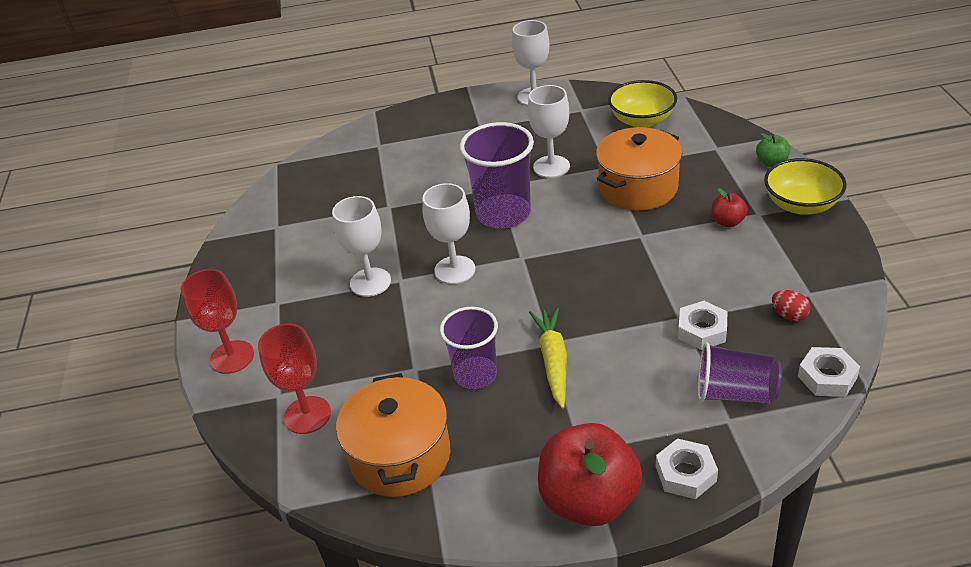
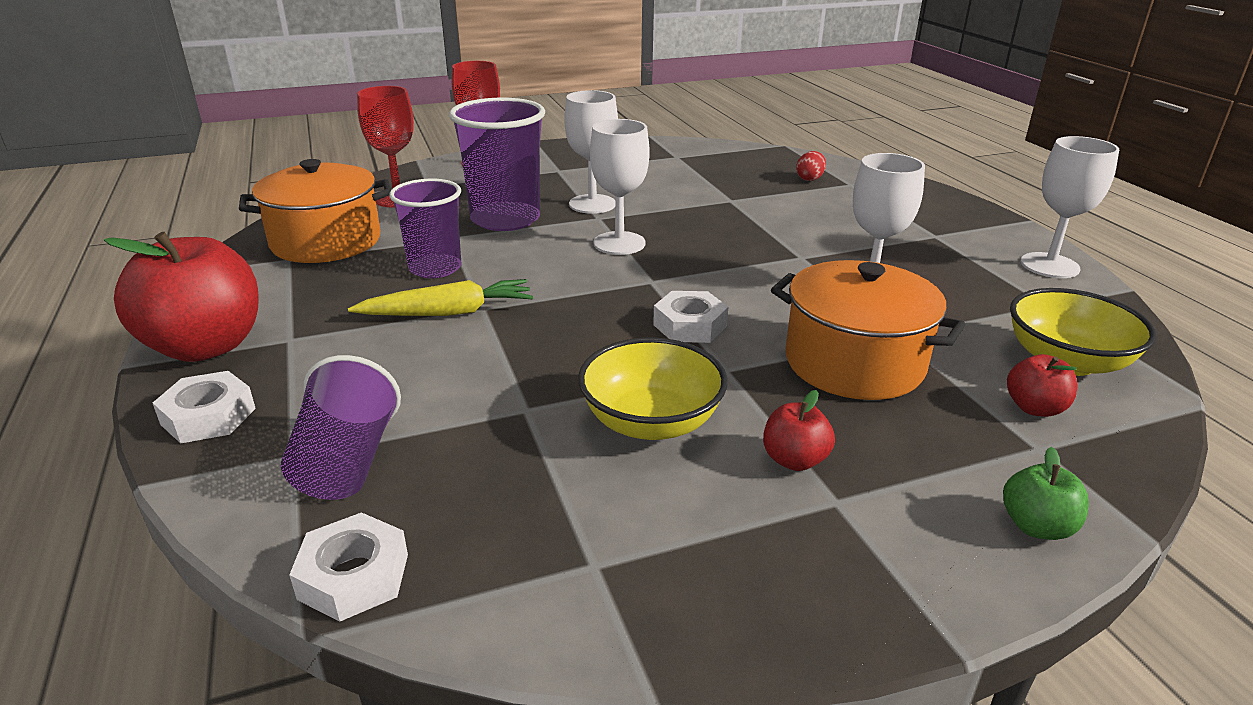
camera: 75 degrees right, 10 degrees down
(503, 214) = (741, 263): purple cup -> purple cup (505, 219)
(684, 140) = (1034, 408): none -> red apple
(702, 330) = (495, 430): white nut -> white nut (690, 325)
(789, 315) = (529, 532): red egg -> red egg (809, 179)
(801, 205) = (897, 568): yellow bowl -> yellow bowl (651, 422)

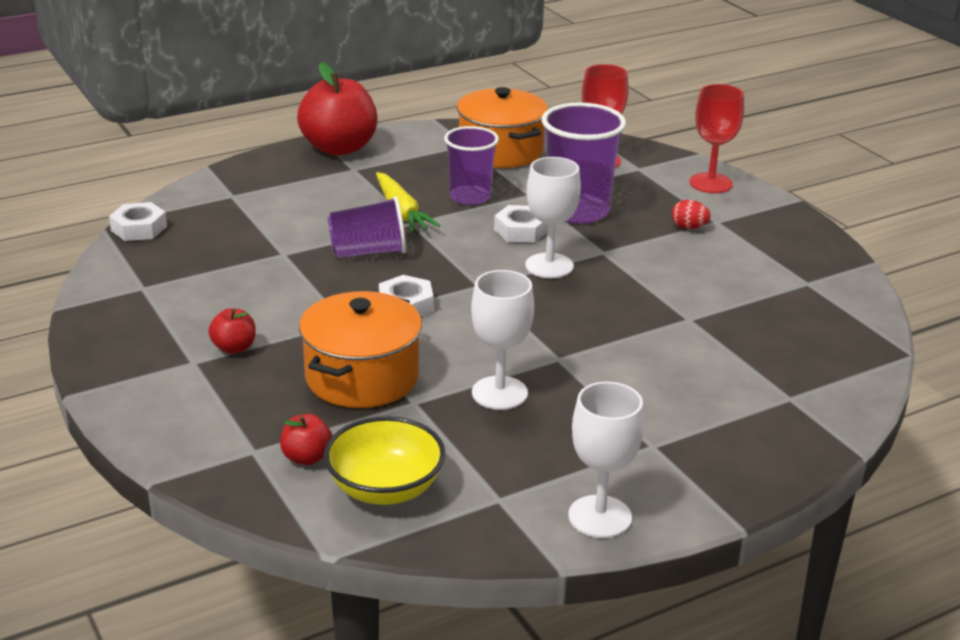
camera: 80 degrees right, 0 degrees up
(208, 416) = (266, 166): white nut -> white nut (521, 231)
(347, 462) = (226, 210): purple cup -> purple cup (368, 252)
(592, 204) = (634, 246): white goblet -> none
(651, 422) = (273, 296): yellow bowl -> none
(809, 179) = (788, 369): red egg -> red egg (689, 227)
(1036, 526) = (167, 435): green apple -> none

